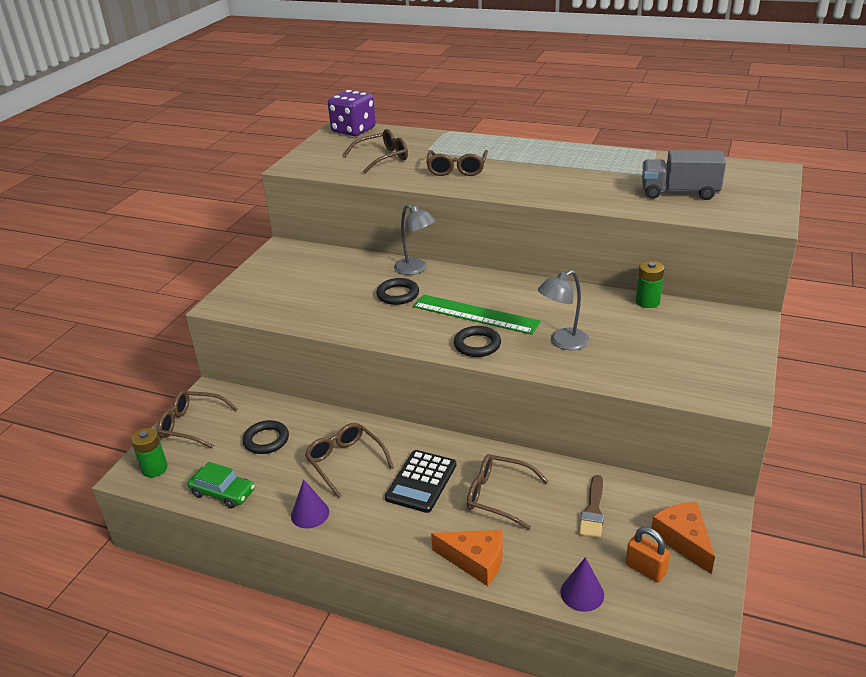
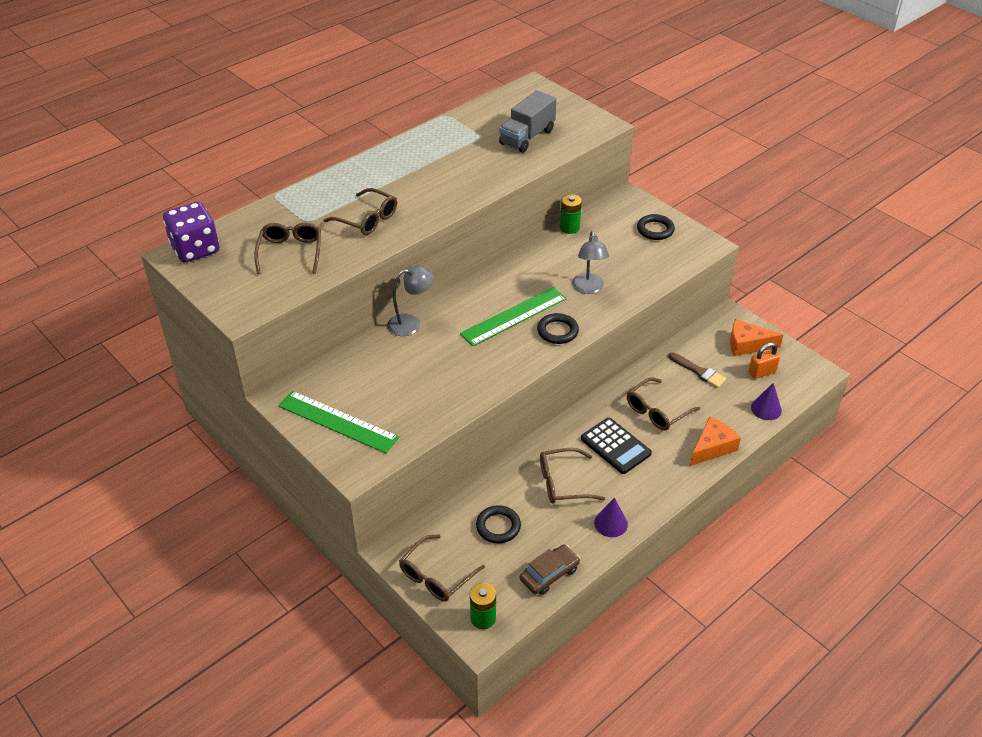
camera: 65 degrees left, 10 degrees up
(223, 492) = (549, 574): green car -> brown car
(271, 279) = (338, 421): none -> green ruler
(398, 294) = (444, 348): black ring -> black ring (655, 230)

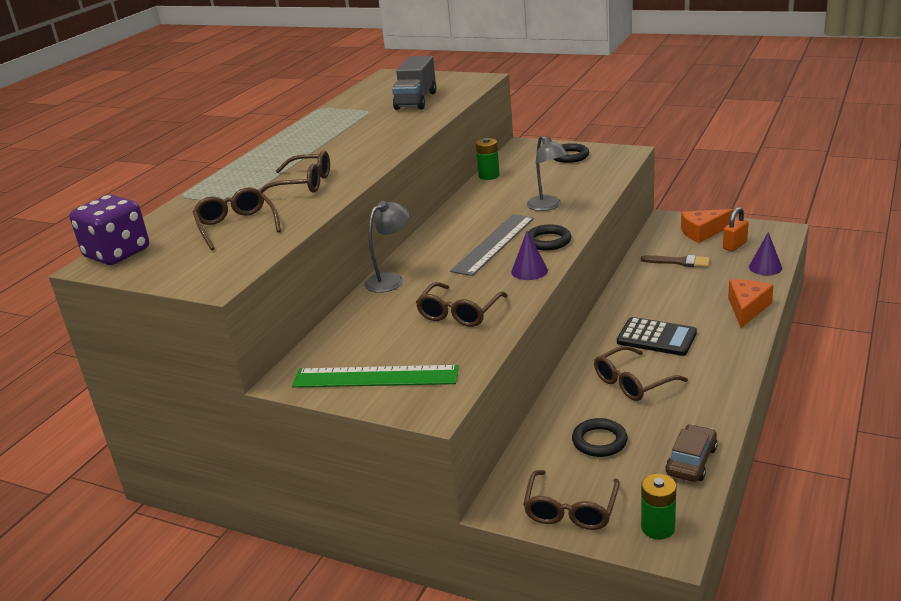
camera: 20 degrees left, 15 degrees down
(514, 316) = (494, 244): green ruler -> grey ruler
(611, 523) = (711, 397): purple cone -> purple cone (529, 271)
(657, 411) = (669, 300): brown glasses -> brown glasses (459, 313)

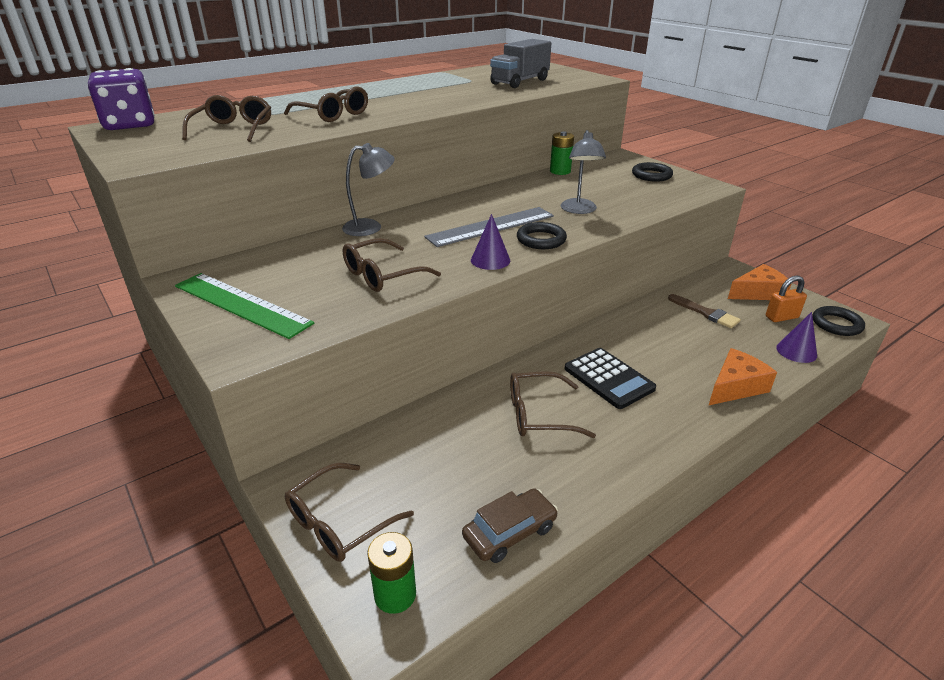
camera: 25 degrees right, 5 degrees up
(599, 441) = (444, 461): black ring -> black ring (836, 324)
(702, 232) = (758, 293): orange cheese -> orange cheese turned 150 degrees clockwise

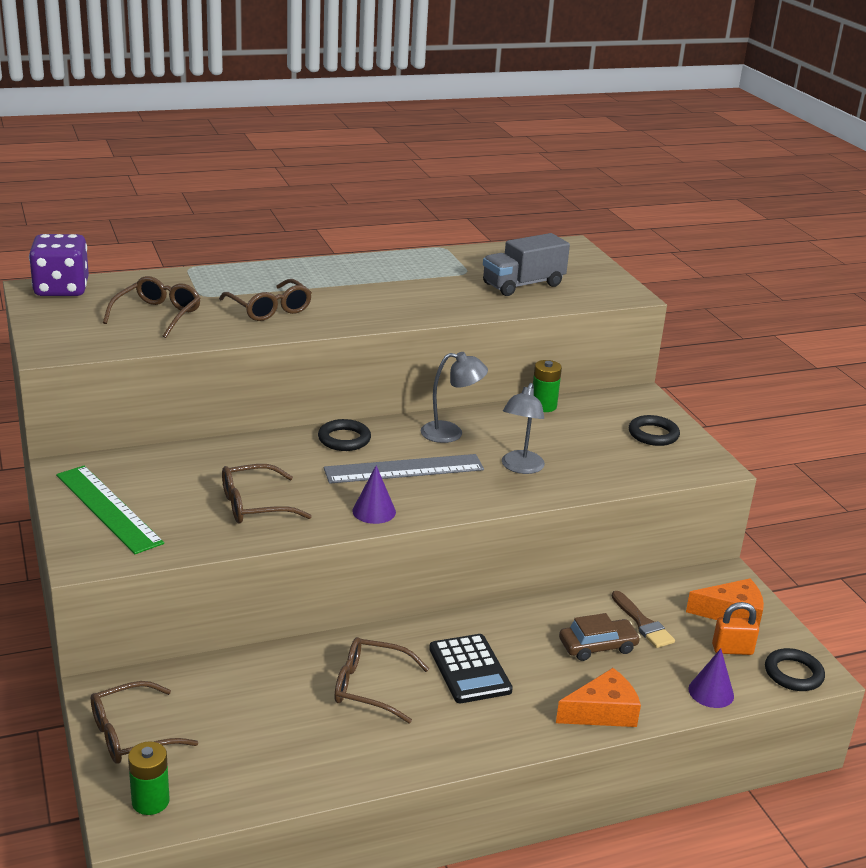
camera: 15 degrees right, 5 degrees down
(370, 227) = (275, 443): grey lamp -> grey lamp (451, 433)
(510, 532) = (274, 782): brown car -> brown car (598, 646)
(541, 240) = (446, 498): black ring -> black ring (344, 439)

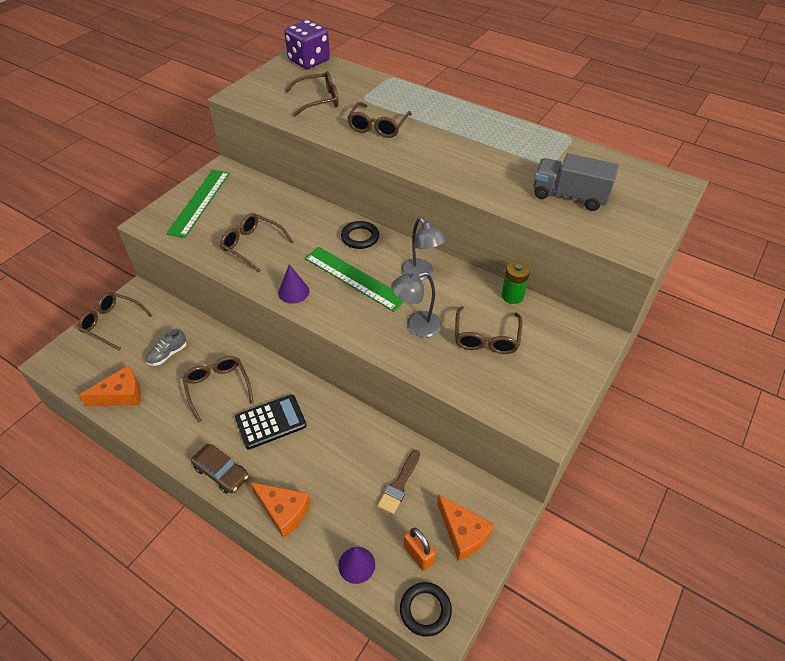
camera: 55 degrees right, 20 degrees up
(150, 801) = (69, 360): green battery -> none
(260, 706) = (168, 354): none -> grey shoe
(282, 773) = (121, 395): none -> orange cheese
(404, 469) = (354, 278): grey ruler -> green ruler
(470, 669) = (271, 422): black calculator -> black calculator turned 150 degrees counterclockwise
(580, 442) = (486, 338): none -> brown glasses
(598, 646) = (350, 473): brown car -> brown car (221, 472)
(653, 434) = (547, 370): black ring -> none

